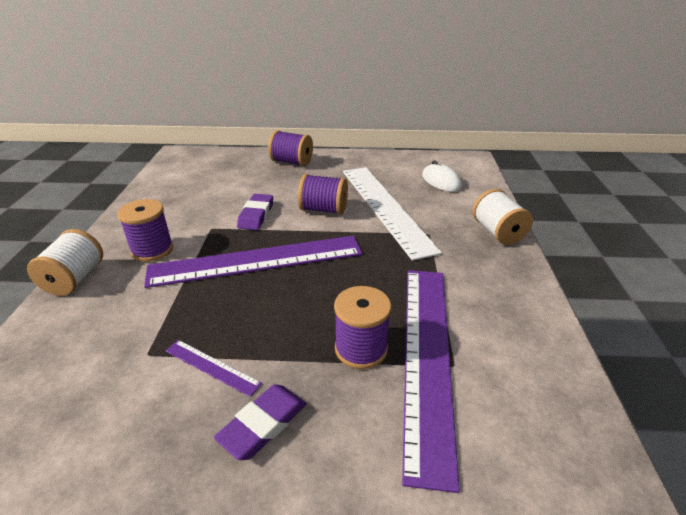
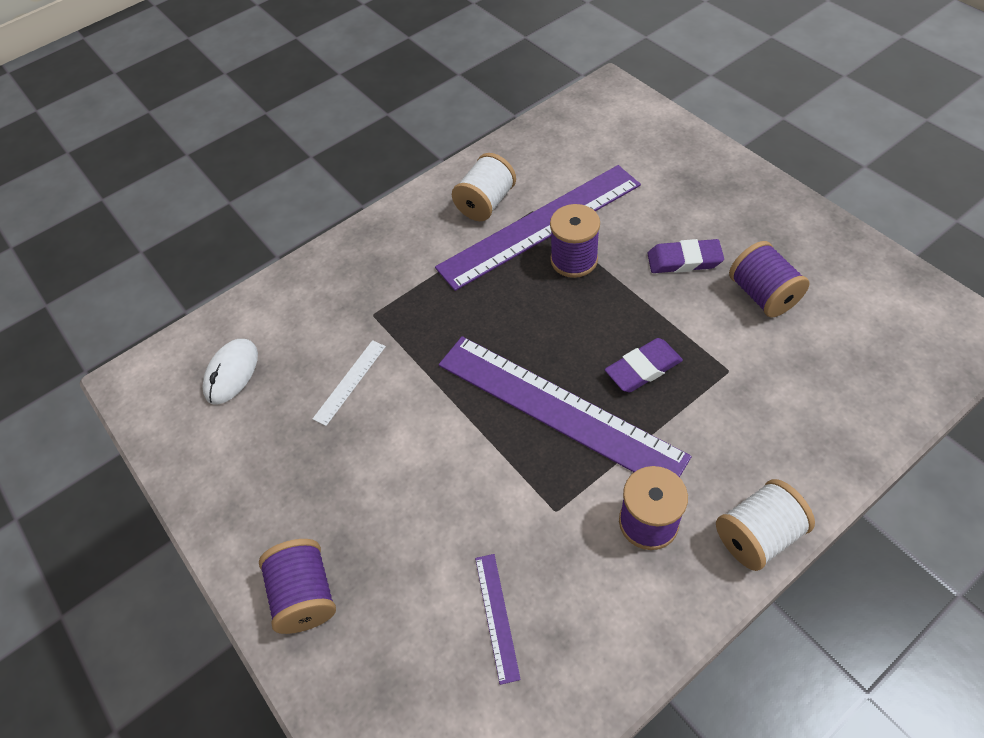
camera: 125 degrees left, 20 degrees up
(212, 367) = (687, 322): purple ruler -> purple ruler (497, 616)
(256, 215) = (486, 492): purple eraser -> purple eraser (643, 368)
(323, 210) = (409, 435): purple spool -> purple spool (762, 295)
(385, 207) = (350, 382): white ruler -> white ruler, size x0.41
(497, 232) = (322, 268): white spool -> white spool (485, 203)

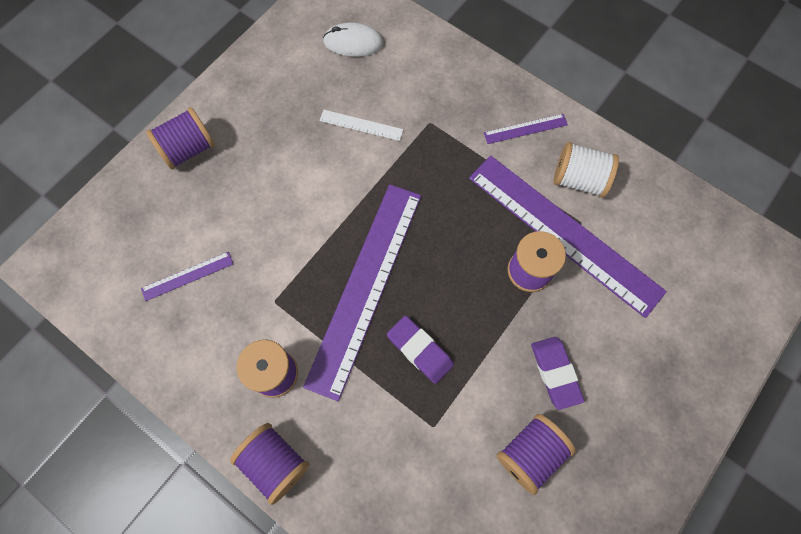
camera: 70 degrees right, 15 degrees up
(413, 233) = (525, 129): none -> purple ruler
(757, 535) = (275, 462): white spool -> purple spool

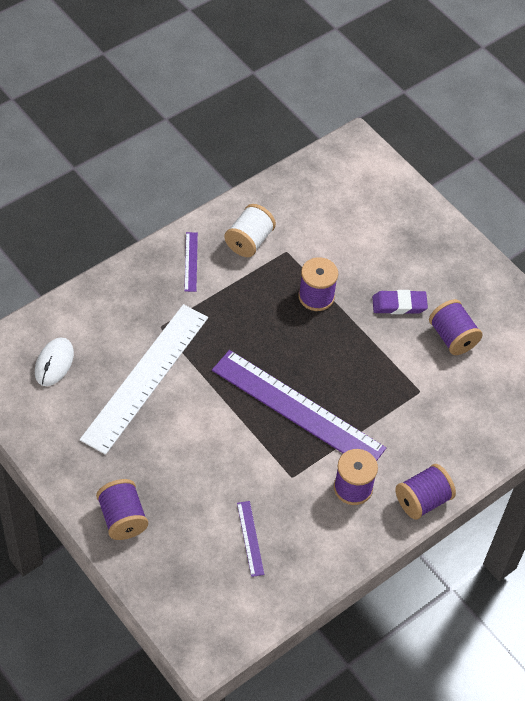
camera: 80 degrees left, 15 degrees down
(361, 125) = (145, 377): white ruler -> white ruler, size x2.45
(420, 350) = (360, 385): purple eraser -> none
(564, 233) = (291, 265): purple ruler -> none

